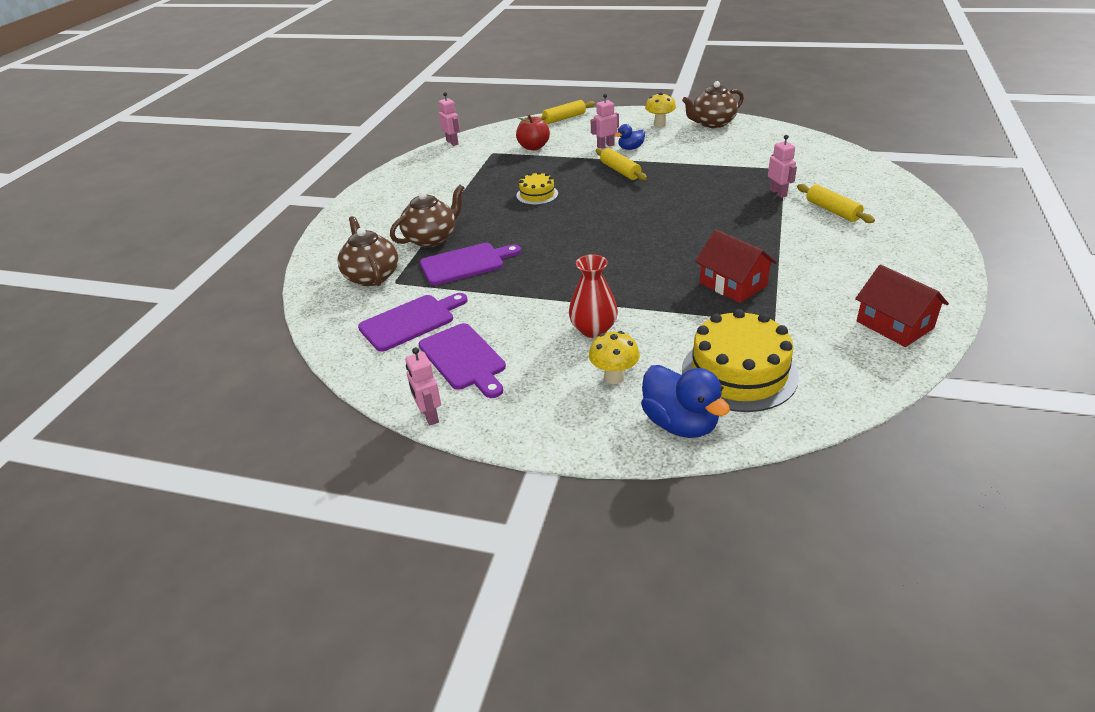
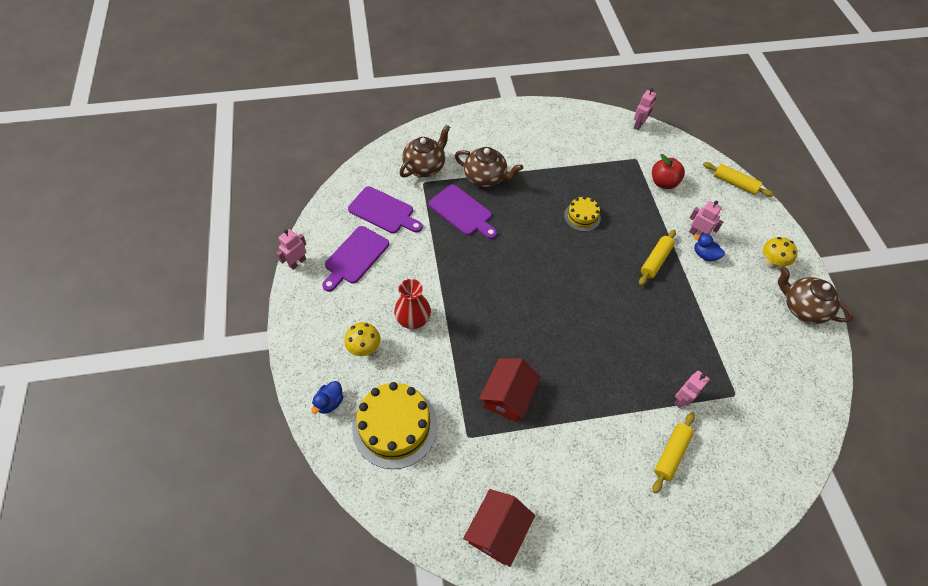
camera: 60 degrees right, 20 degrees up
(680, 424) = (329, 402): blue duck -> blue duck, size x0.56

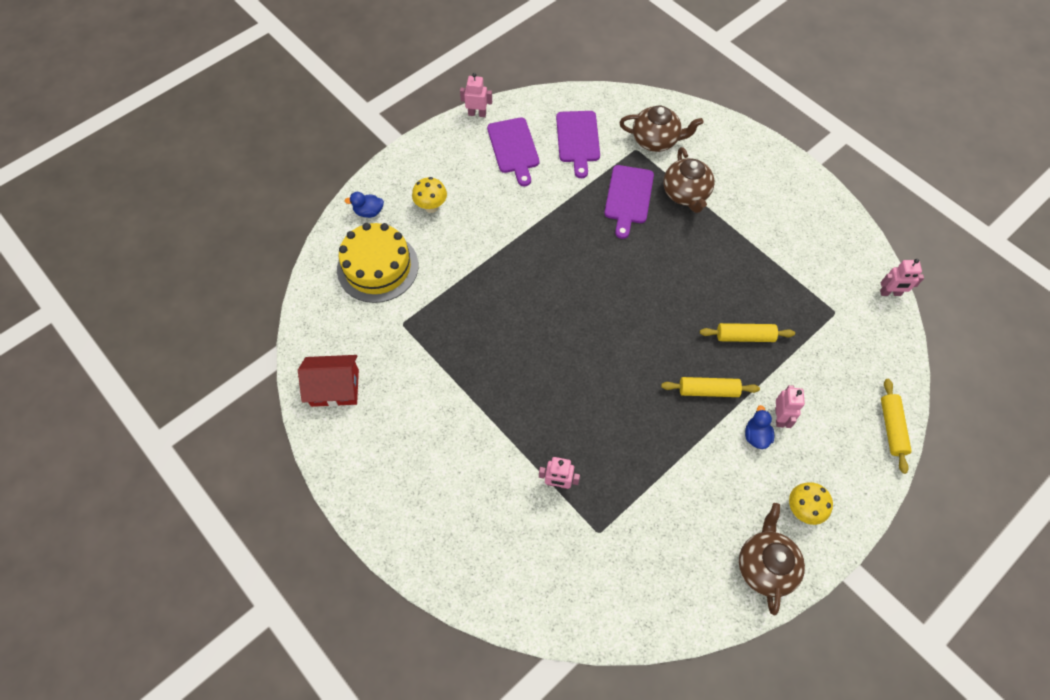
camera: 60 degrees right, 5 degrees up
(355, 257) = (513, 148): purple cutting board -> purple cutting board turned 105 degrees counterclockwise
(413, 319) = (484, 224): red vase -> none
(508, 396) = (460, 334): red house -> none
(582, 216) = (709, 298): yellow cake -> none
(663, 182) = (825, 353): red apple -> none
(671, 454) = (492, 497): yellow rolling pin -> yellow rolling pin (744, 336)

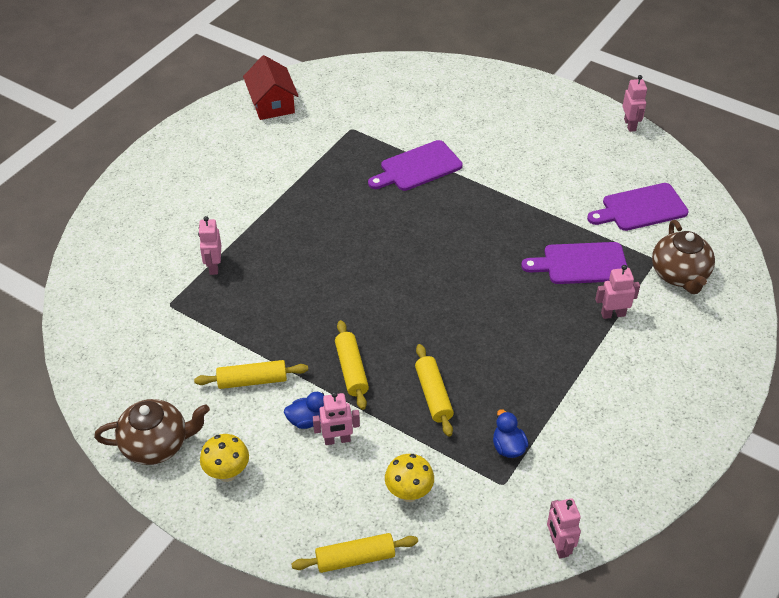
camera: 75 degrees right, 15 degrees down
(369, 212) = (466, 80): blue duck -> blue duck (508, 447)
(377, 267) = (406, 100): yellow cake -> none
(431, 207) = (492, 118): yellow mushroom -> yellow mushroom (409, 493)
(513, 148) = (599, 161): purple cutting board -> purple cutting board (417, 167)
(686, 194) = (613, 314): brown teapot -> pink robot
(706, 472) = (252, 381): none -> yellow rolling pin

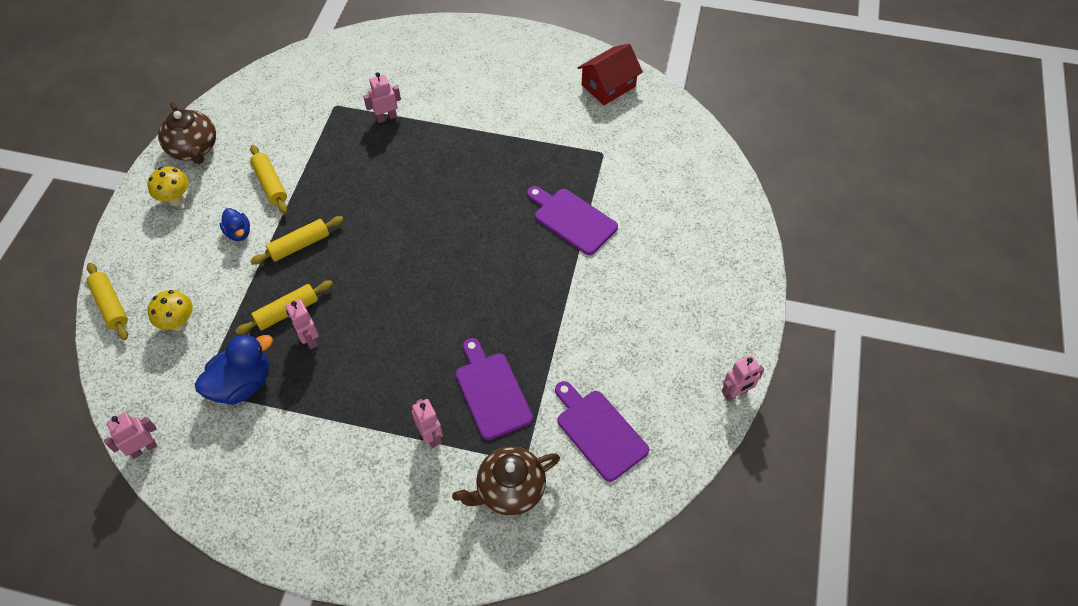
camera: 70 degrees right, 10 degrees up
(337, 440) = (223, 258): pink robot -> pink robot (309, 339)
(508, 447) = (242, 384): blue duck -> blue duck, size x1.78

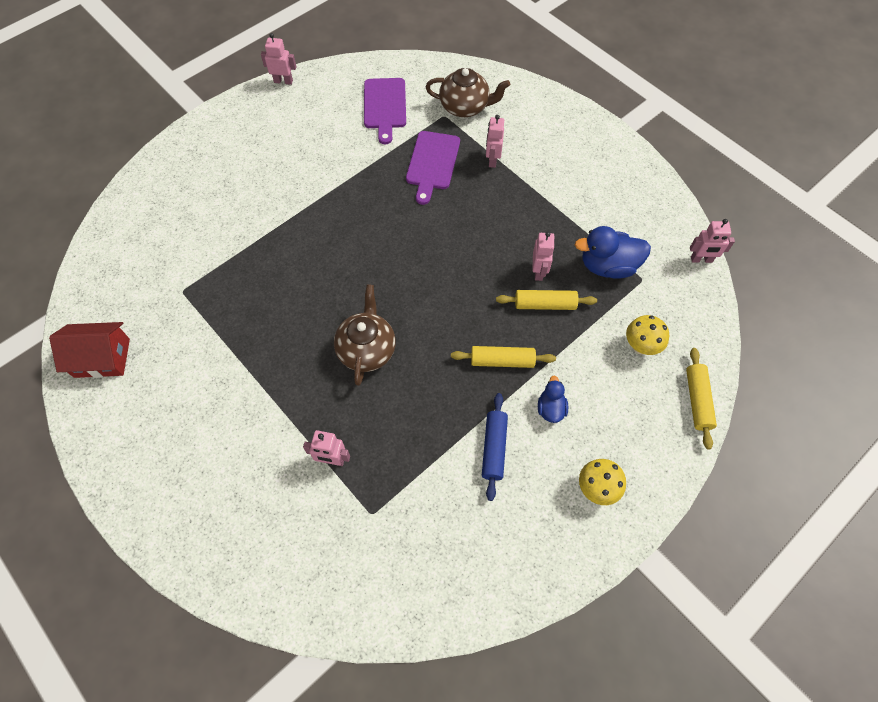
camera: 145 degrees left, 5 degrees up
(194, 149) = (552, 551): brown teapot -> brown teapot (367, 349)
(270, 184) = (494, 448): yellow rolling pin -> blue rolling pin
(572, 219) = (265, 248): purple cutting board -> none

